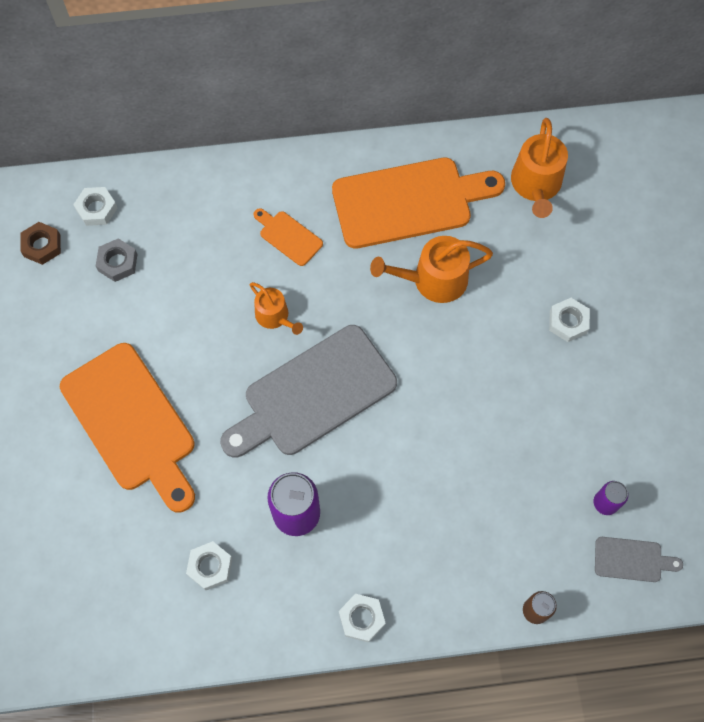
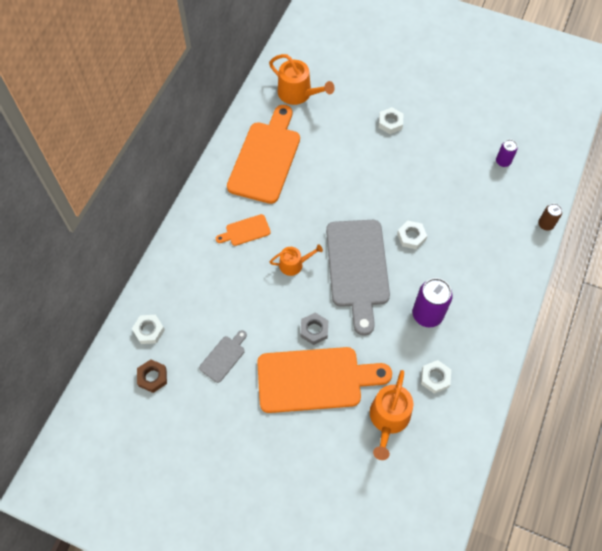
camera: 60 degrees left, 5 degrees down
(118, 262) = (197, 336): grey nut -> grey nut (314, 330)
(361, 618) = (508, 311): white nut -> white nut (411, 237)
(433, 280) = (324, 172): orange watering can -> orange watering can (388, 419)
(632, 560) = (540, 166): grey cutting board -> grey cutting board (224, 357)

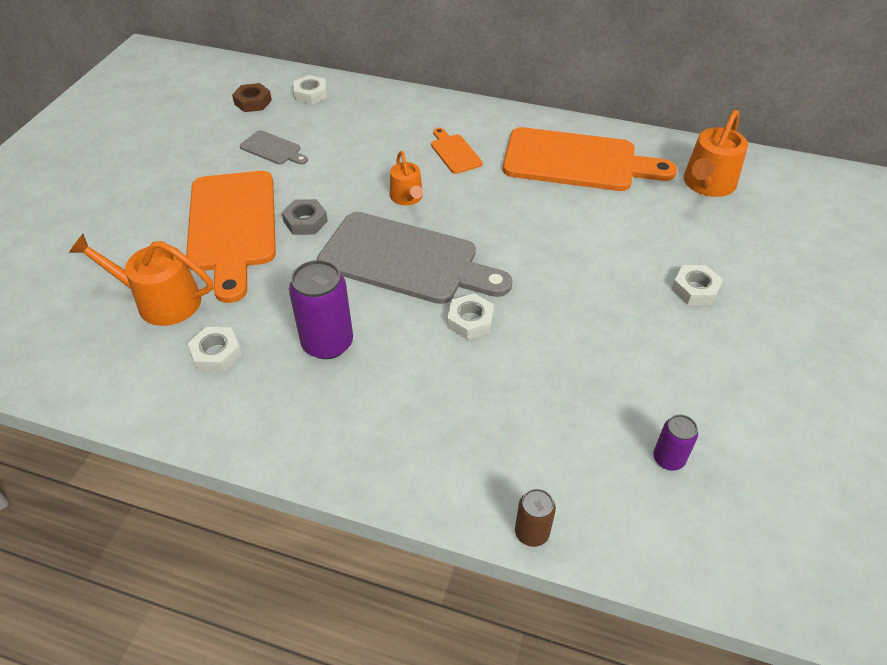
camera: 85 degrees right, 15 degrees down
(357, 268) = (406, 260): grey cutting board -> grey cutting board turned 150 degrees counterclockwise

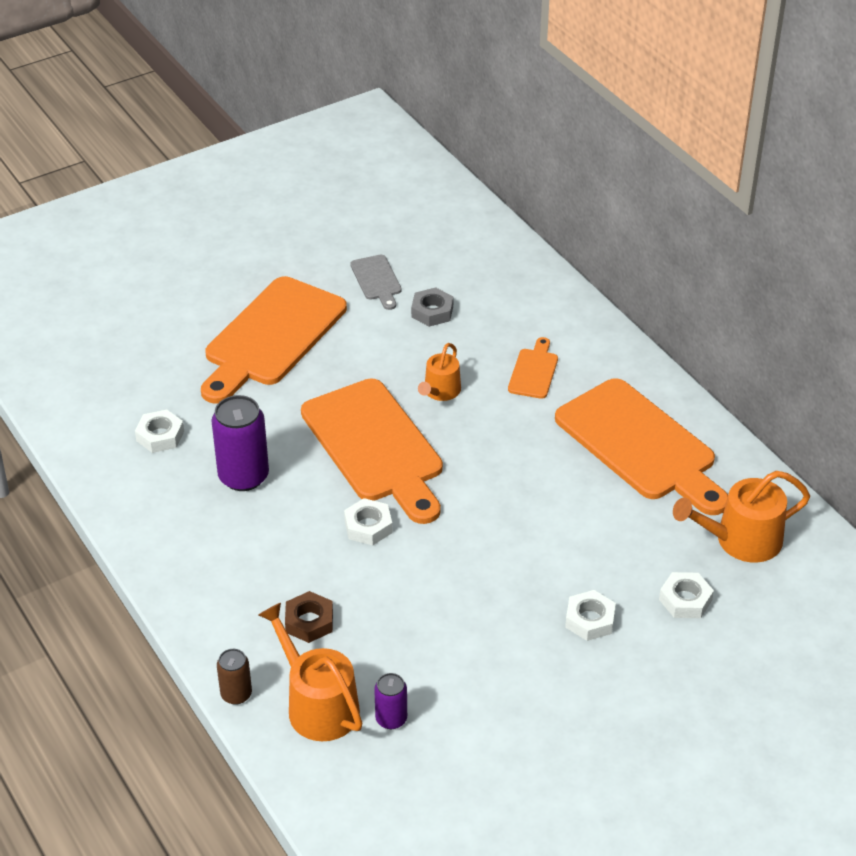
camera: 40 degrees right, 5 degrees down
(161, 301) = (161, 371): orange watering can -> orange watering can (317, 705)
(253, 102) = (409, 221): brown nut -> brown nut (309, 621)
(305, 221) = (332, 365): grey nut -> grey nut (432, 312)
(311, 94) = (470, 239): white nut -> white nut (685, 600)
(406, 260) = (375, 446): grey cutting board -> orange cutting board

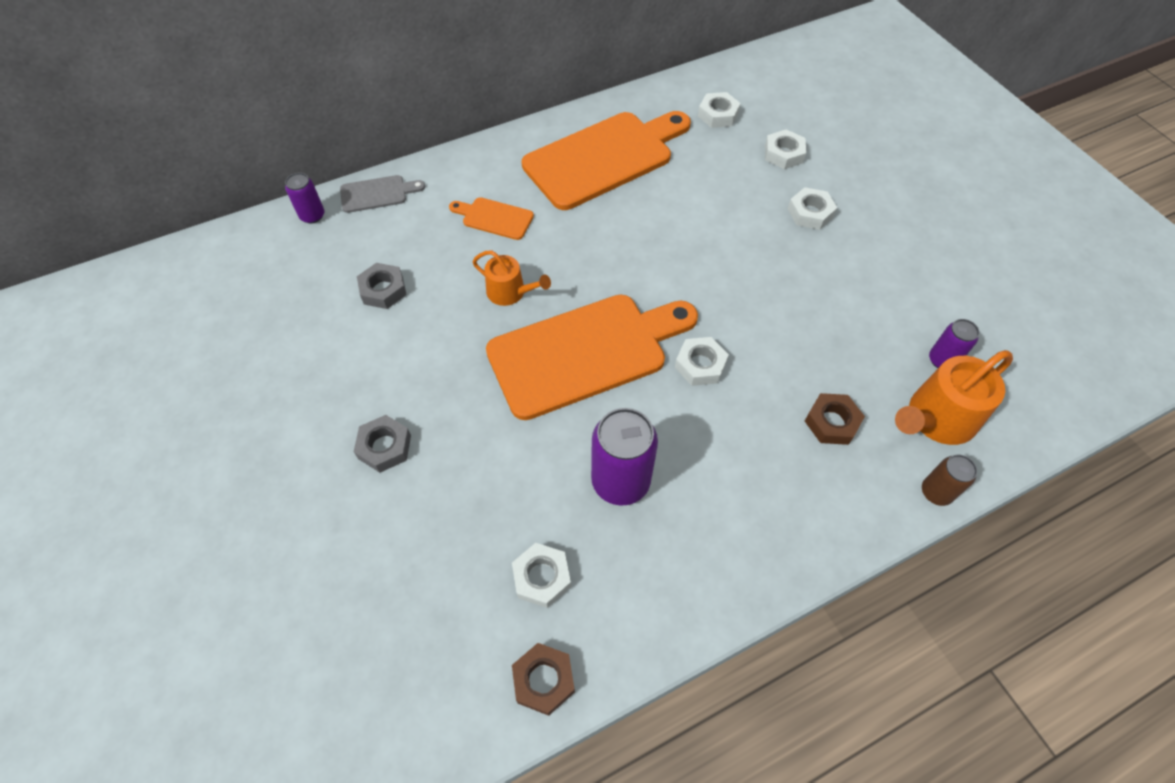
camera: 85 degrees left, 15 degrees up
(83, 443) = (543, 680): none -> brown nut
(271, 337) = (384, 447): orange cutting board -> grey nut
(377, 280) = (314, 336): grey cutting board -> grey cutting board (377, 194)
(514, 254) = (312, 215): none -> purple can
(741, 540) = (718, 115): orange watering can -> white nut

